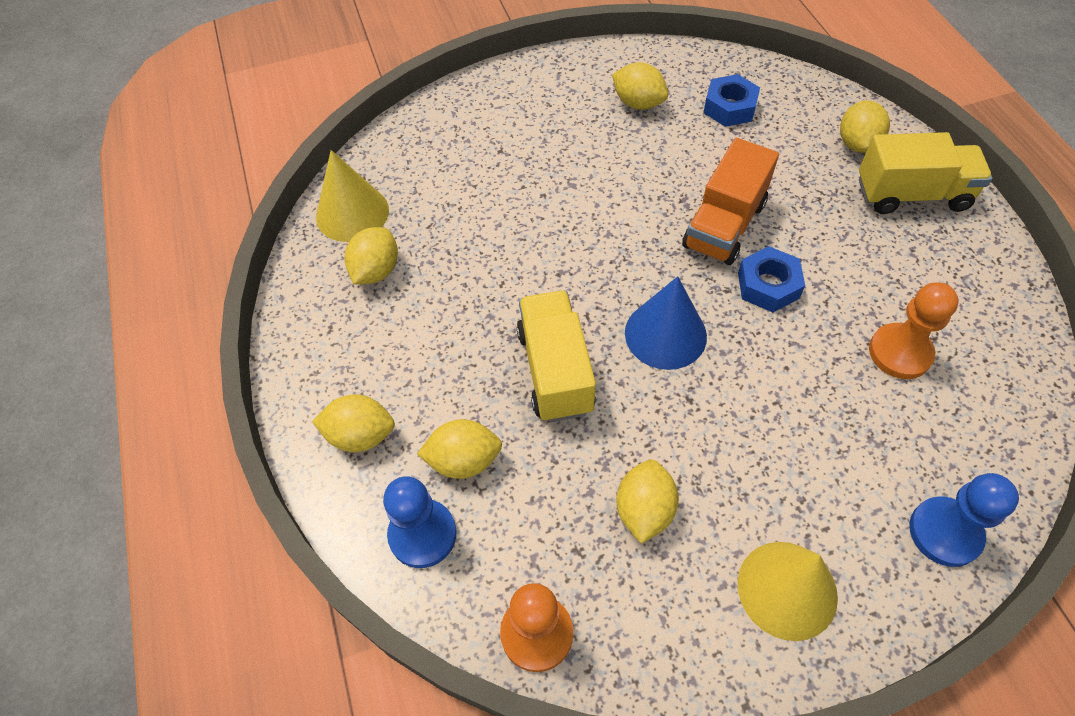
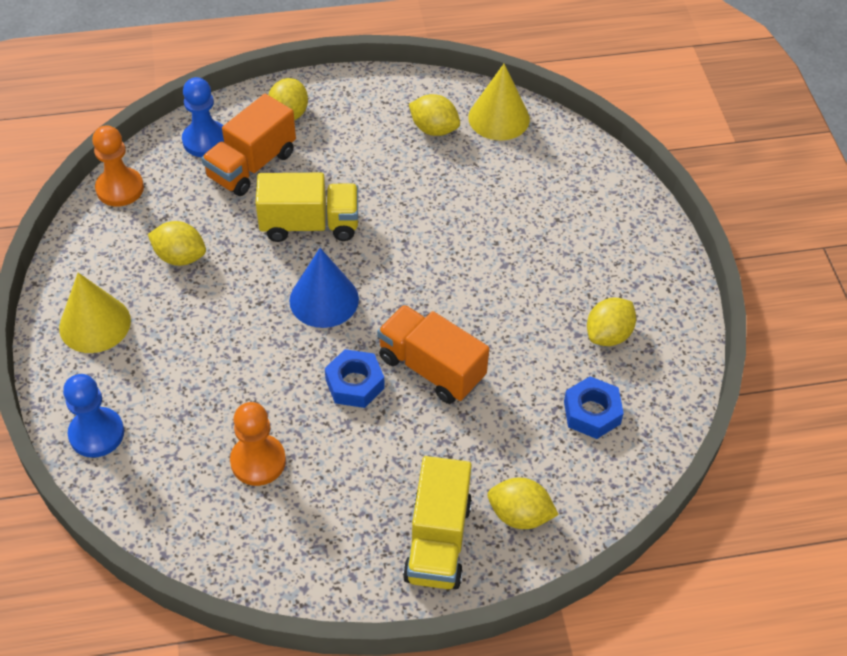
camera: 95 degrees right, 5 degrees down
(463, 460) = (251, 165): yellow lemon -> orange truck

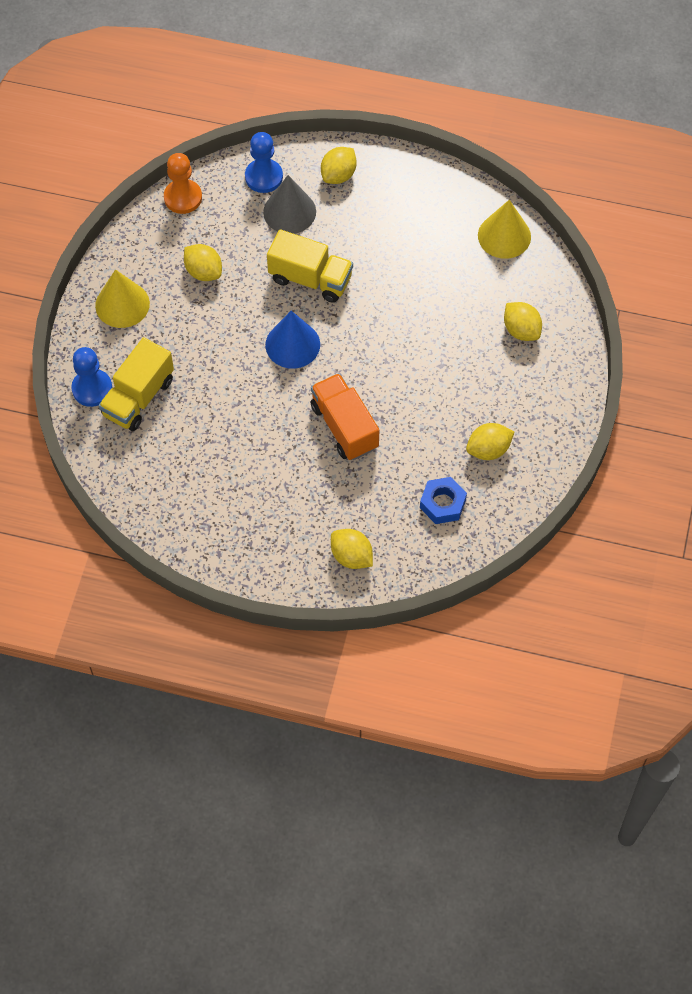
camera: 25 degrees right, 10 degrees up
(251, 165) = (289, 211): orange truck -> grey cone
(258, 461) = (192, 450): orange pawn -> none
(354, 383) = (284, 418): blue nut -> none
(434, 129) = (446, 228): yellow lemon -> yellow lemon (521, 330)
(438, 541) = (286, 552): yellow truck -> yellow truck (138, 397)

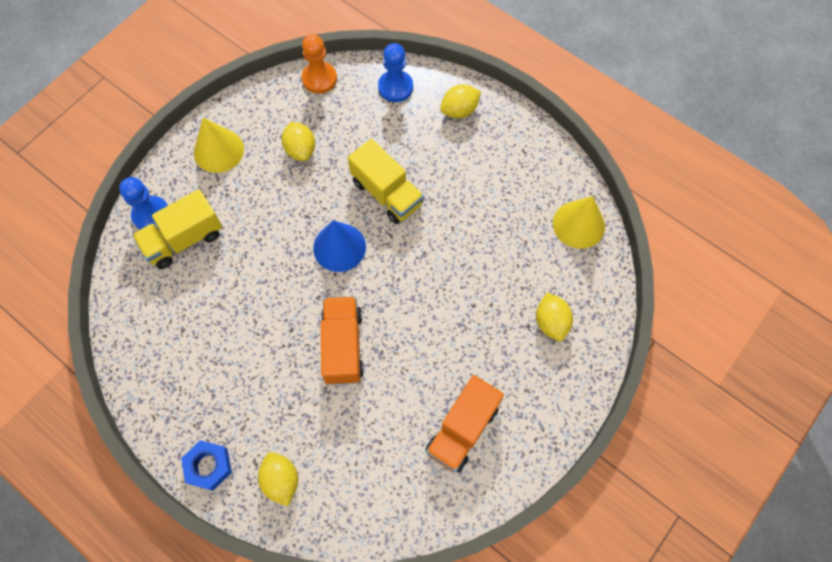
camera: 25 degrees right, 5 degrees up
(289, 211) = (401, 126): grey cone -> none
(442, 503) = (392, 465): blue nut -> blue nut (208, 466)
(488, 450) = (462, 429): yellow lemon -> orange truck

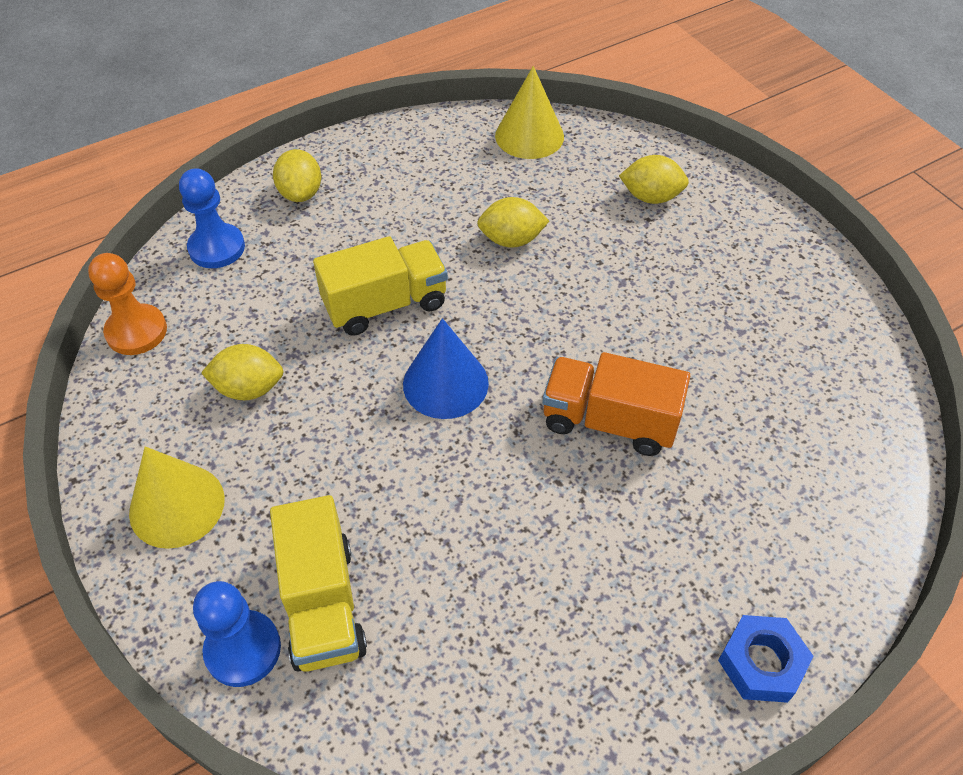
camera: 70 degrees left, 15 degrees down
(281, 480) = (805, 559): yellow lemon -> yellow lemon (511, 240)
(462, 429) = (772, 321): orange truck -> none

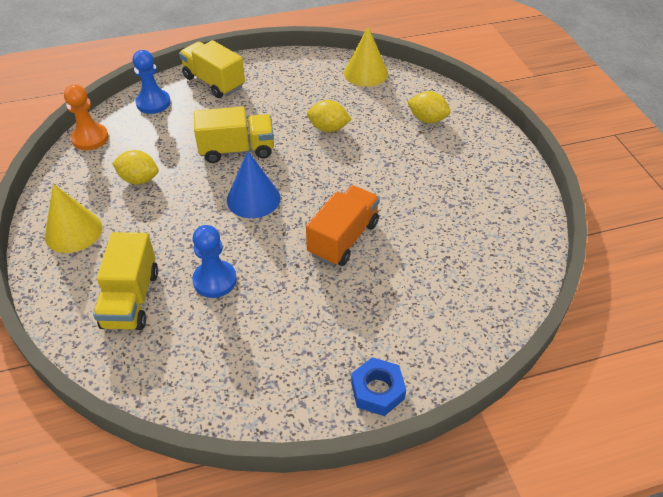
camera: 15 degrees right, 5 degrees down
(243, 649) = (77, 312): blue pawn -> blue pawn (215, 280)
(300, 193) = (214, 82): yellow lemon -> yellow truck
(609, 421) = (343, 238): orange truck -> orange truck turned 90 degrees clockwise

